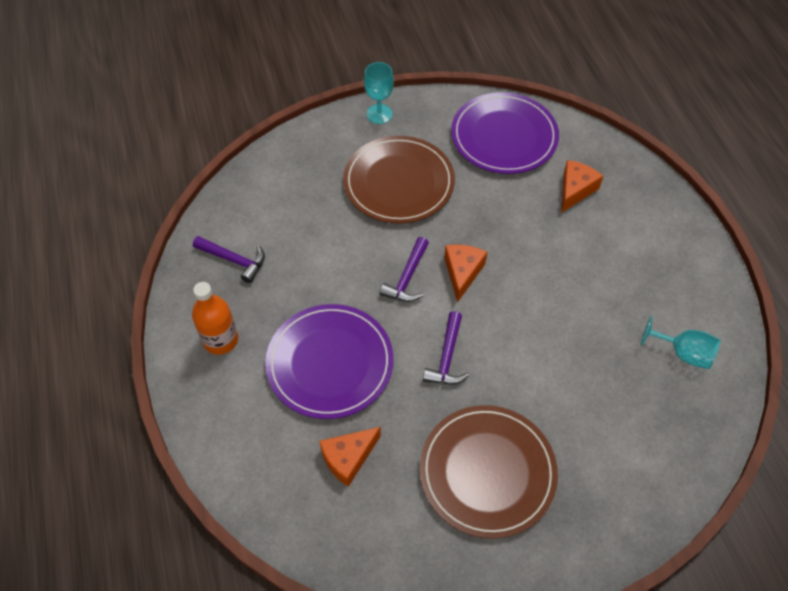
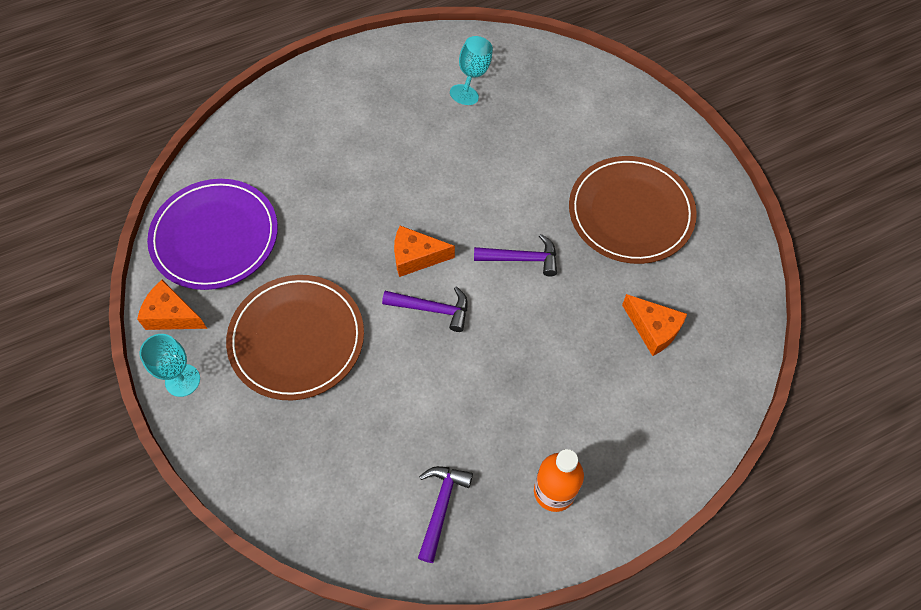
camera: 100 degrees left, 5 degrees up
(330, 363) = (554, 367): purple plate -> none
(575, 190) = (290, 163): orange cheese -> orange cheese (172, 315)

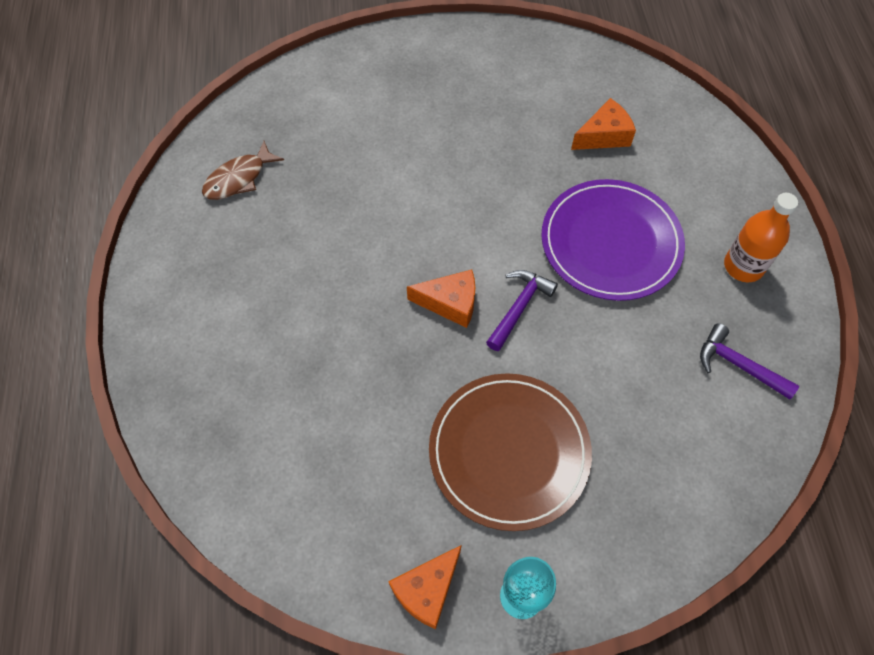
camera: 70 degrees left, 0 degrees up
(215, 236) = (333, 512): purple plate -> purple plate (611, 242)
(416, 257) = (450, 303): orange cheese -> orange cheese turned 105 degrees counterclockwise
(473, 75) = (238, 178): turquoise goblet -> brown fish
(521, 259) = (490, 211): purple hammer -> none
(630, 212) = (474, 107): brown plate -> none

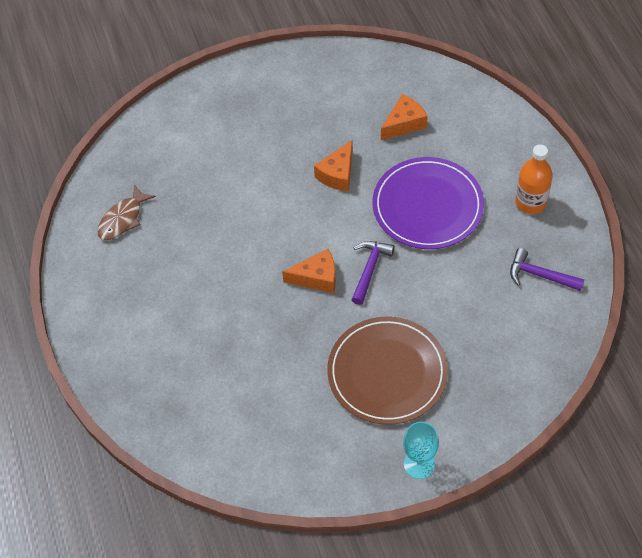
camera: 10 degrees left, 5 degrees down
(427, 590) = (352, 476): orange cheese -> orange cheese (337, 174)

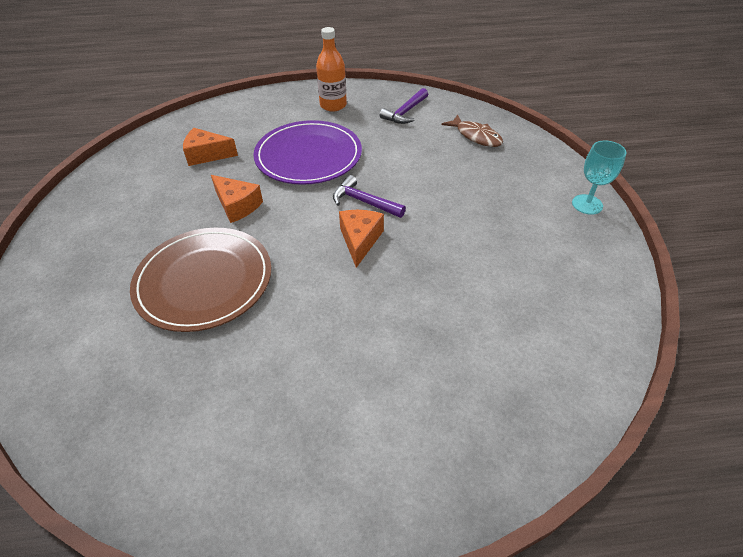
camera: 80 degrees left, 10 degrees down
(123, 219) = (180, 429): brown fish -> brown fish (476, 136)
(387, 372) = (486, 209): brown plate -> brown plate (204, 281)
(404, 124) = (207, 155): orange cheese -> orange cheese turned 60 degrees counterclockwise

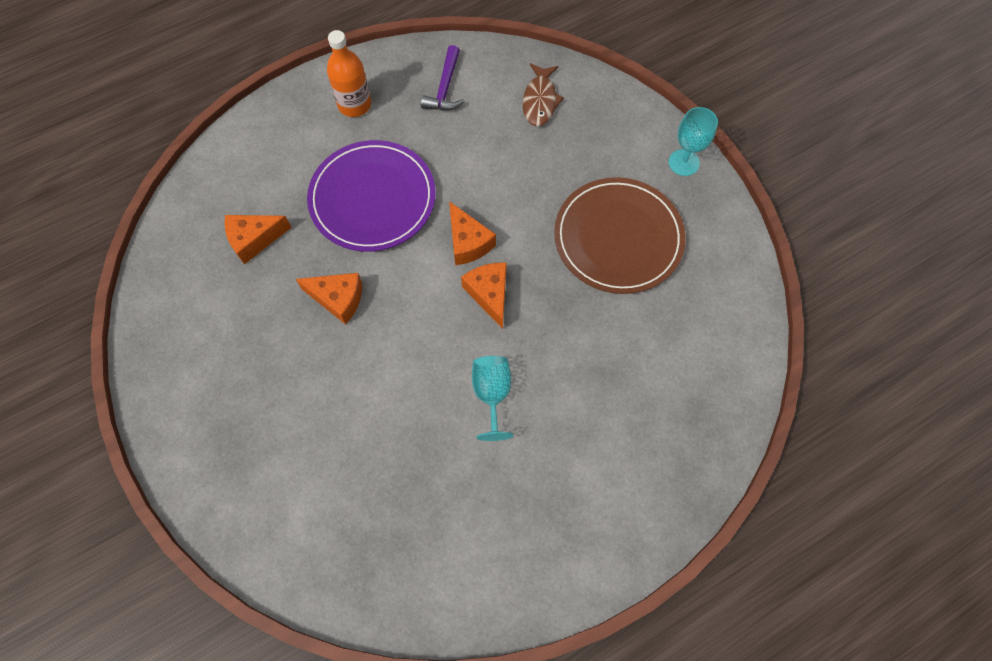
camera: 25 degrees left, 20 degrees up
(204, 281) = (366, 404): brown plate -> brown plate (618, 238)
(315, 313) = (492, 394): none -> turquoise goblet
(364, 202) = (468, 242): purple hammer -> orange cheese
(476, 136) = (540, 101): brown fish -> brown fish turned 75 degrees clockwise

